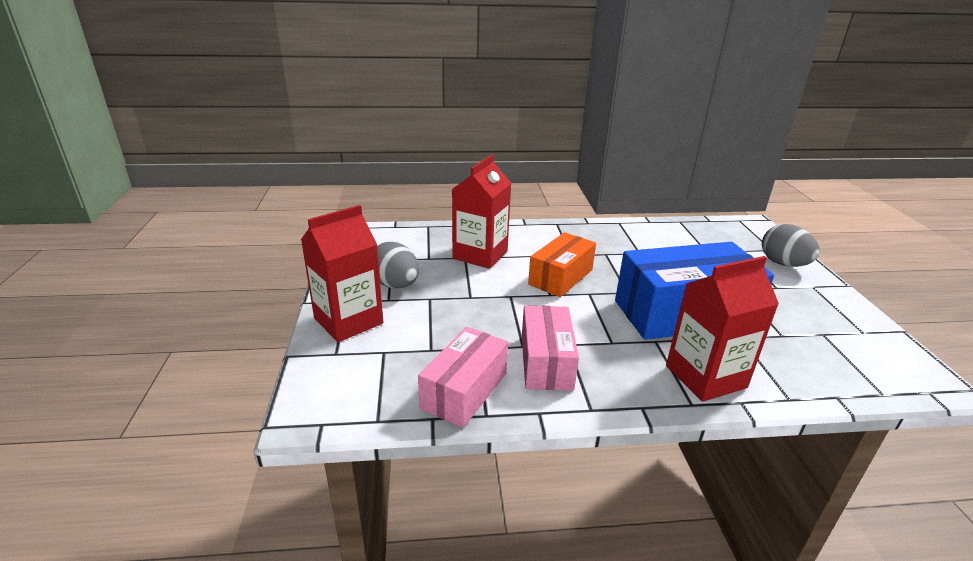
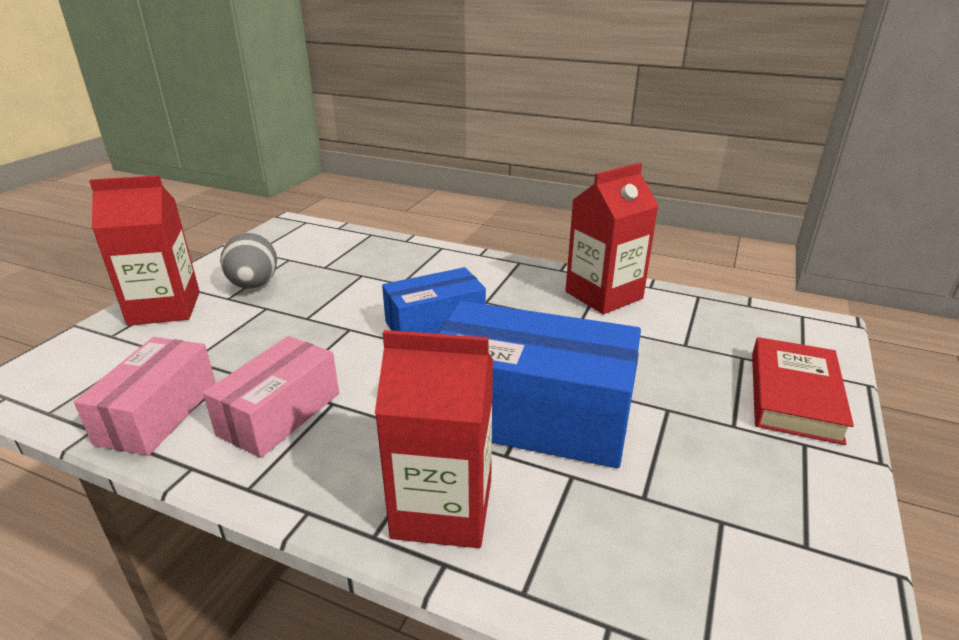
camera: 30 degrees right, 0 degrees up
(464, 390) = (158, 413): pink box -> pink box turned 45 degrees counterclockwise
(480, 255) = (381, 276): red carton -> red carton (603, 295)
(560, 277) = (435, 324): orange box -> blue box
(783, 264) = (794, 395): grey egg -> red book

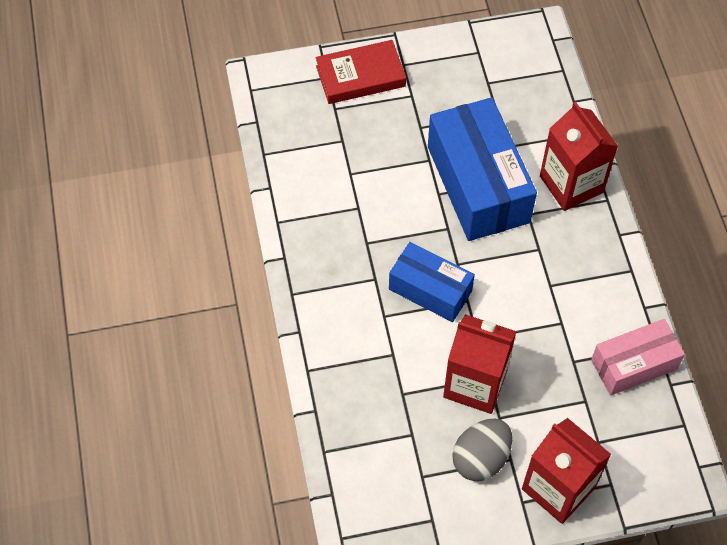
camera: 125 degrees left, 30 degrees up
(280, 414) = (580, 303): pink box -> none
(603, 295) = (307, 210): red carton -> red carton (475, 384)

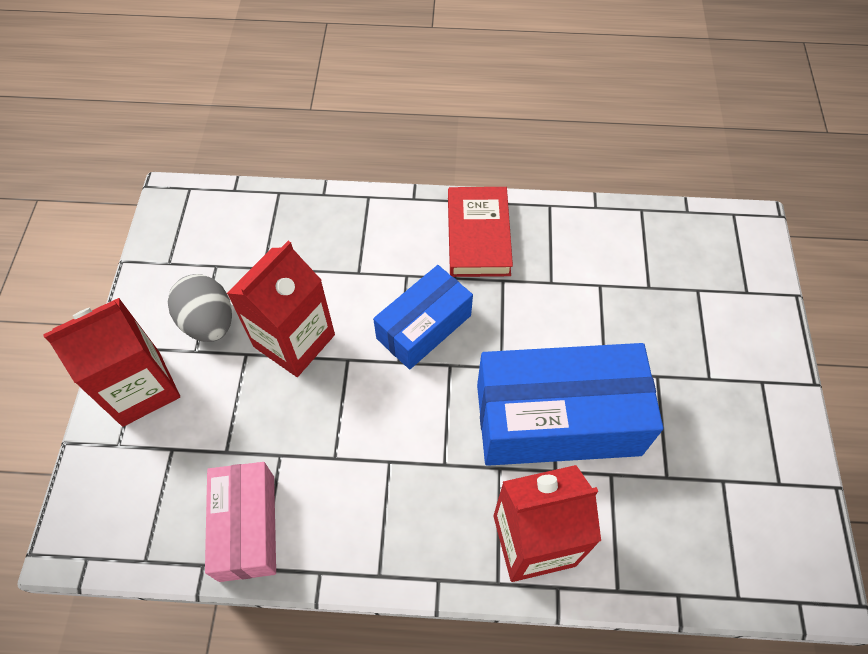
camera: 105 degrees right, 0 degrees up
(360, 76) = (746, 328): red book -> red book (478, 236)

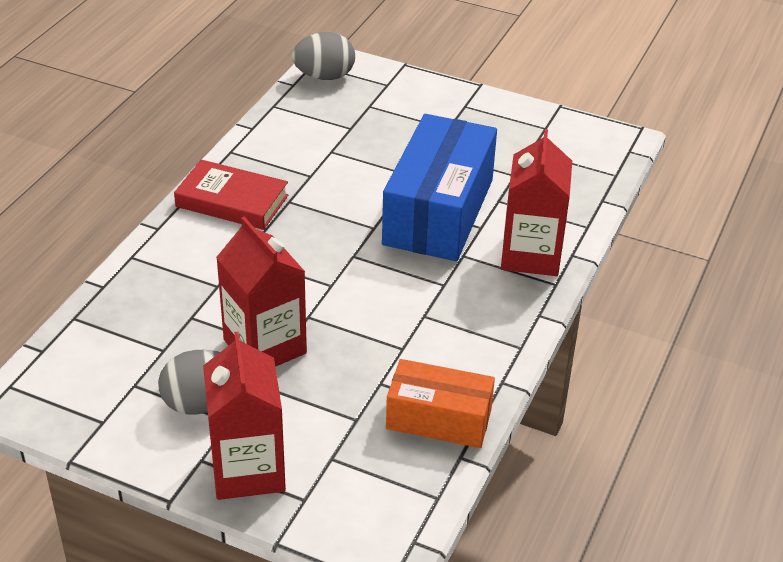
camera: 70 degrees left, 20 degrees down
(247, 527) = (439, 419): pink box -> orange box
(424, 327) = (305, 260): blue box -> none
(720, 232) = (324, 76): none -> grey egg

